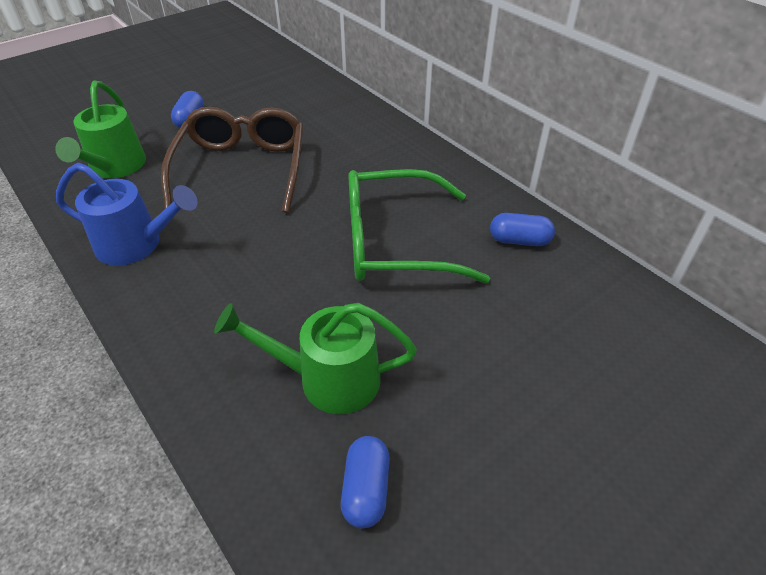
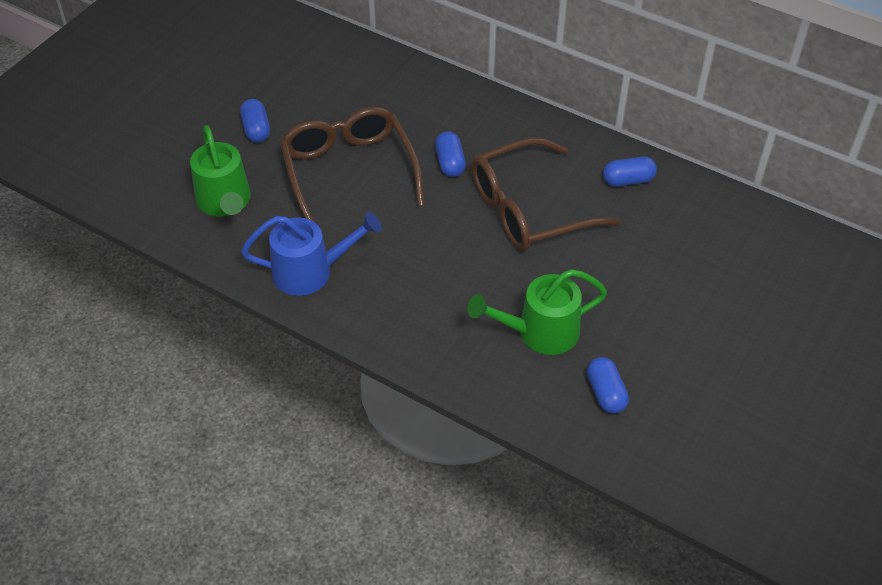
camera: 20 degrees left, 5 degrees up
(341, 182) = (450, 163): none -> blue capsule
(394, 242) = (528, 209): green glasses -> brown glasses

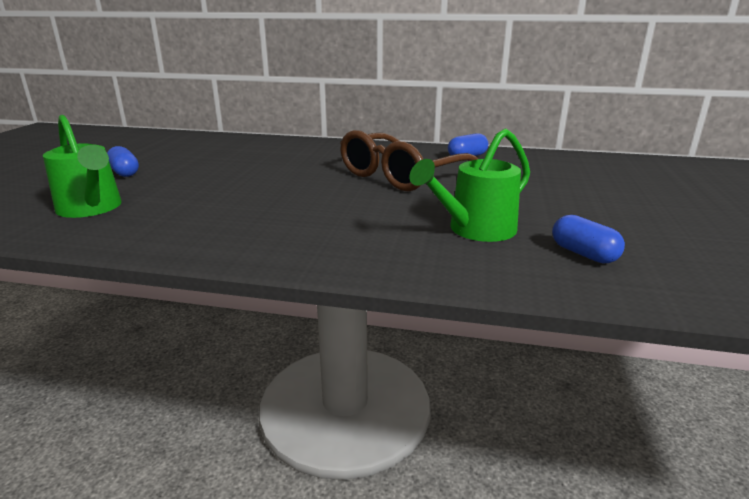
camera: 20 degrees left, 25 degrees down
(311, 271) = (202, 233): blue watering can -> none
(349, 172) = (224, 180): brown glasses -> none
(450, 163) = (316, 166): blue capsule -> none

